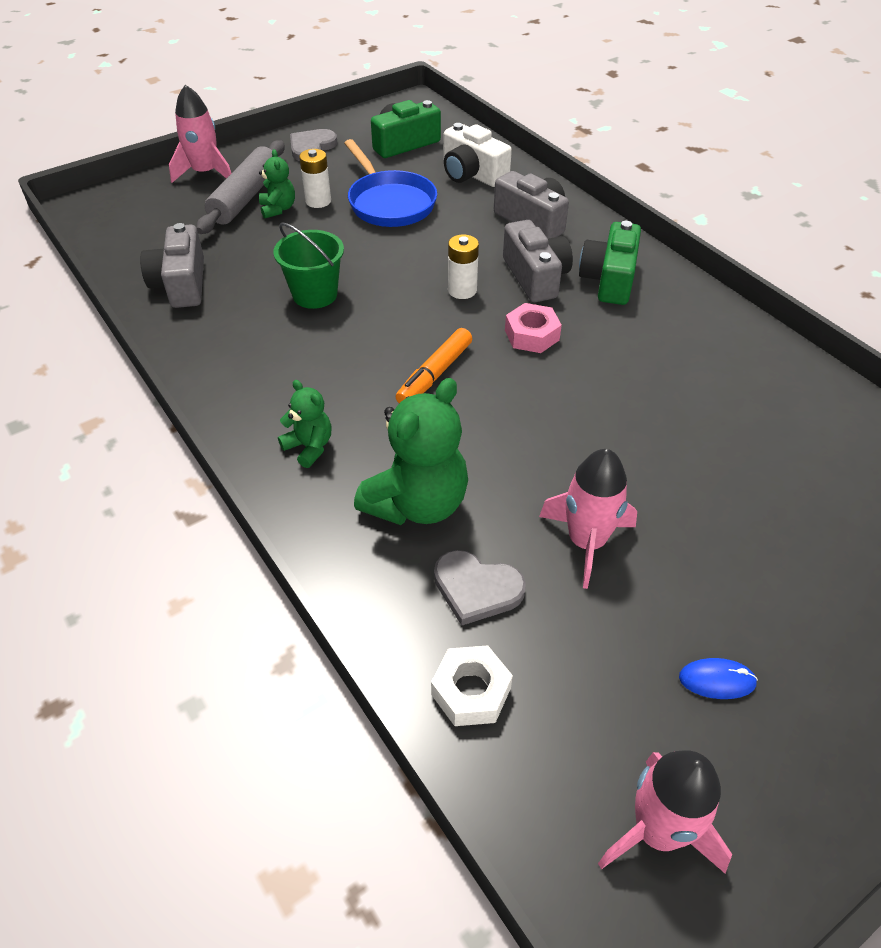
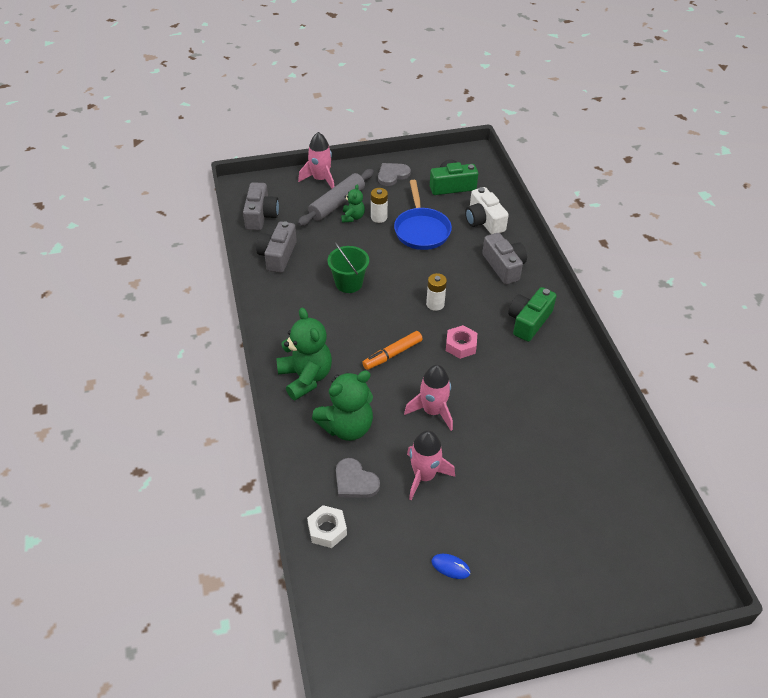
camera: 20 degrees right, 0 degrees up
(309, 447) = (305, 377): green teddy bear -> green teddy bear, size x1.91
(535, 277) = (484, 307): grey camera -> grey camera (261, 215)
(658, 831) = (381, 621): pink rocket -> pink rocket (433, 411)

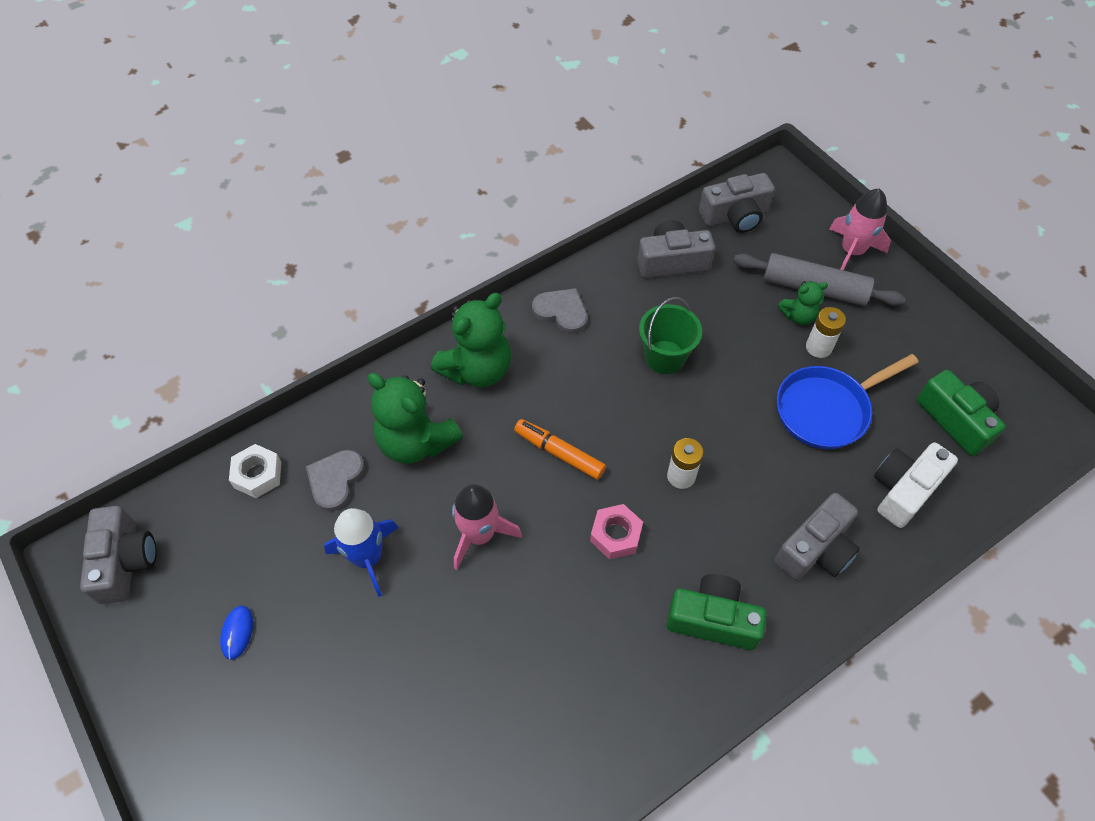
camera: 70 degrees right, 10 degrees up
(363, 636) = (125, 561): none -> grey camera
(392, 175) = (924, 333): grey heart -> grey heart (561, 312)
(424, 476) = (367, 558): pink rocket -> blue rocket

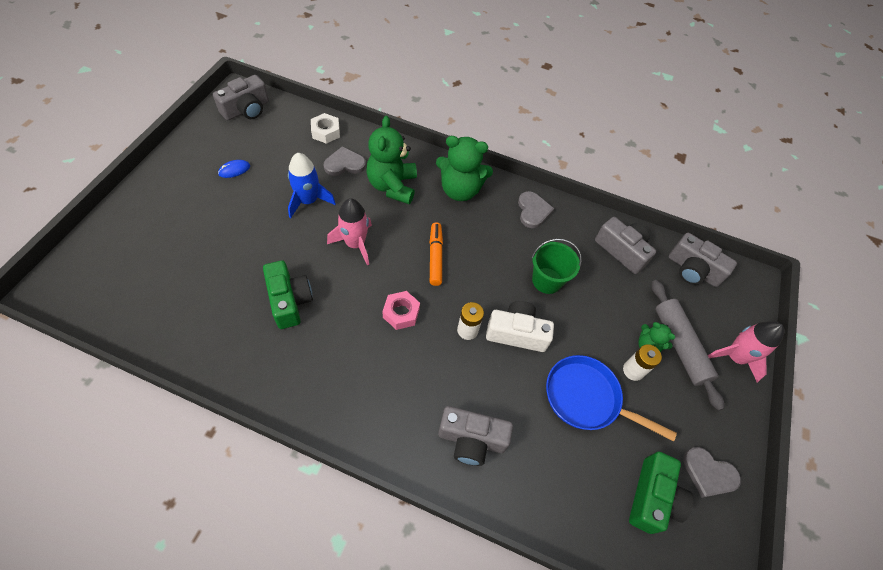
camera: 50 degrees right, 0 degrees up
(712, 619) = (378, 396): green camera -> green camera (289, 300)
(904, 490) = (562, 482): white camera -> white camera (516, 333)
(955, 357) = (708, 473): none -> grey heart

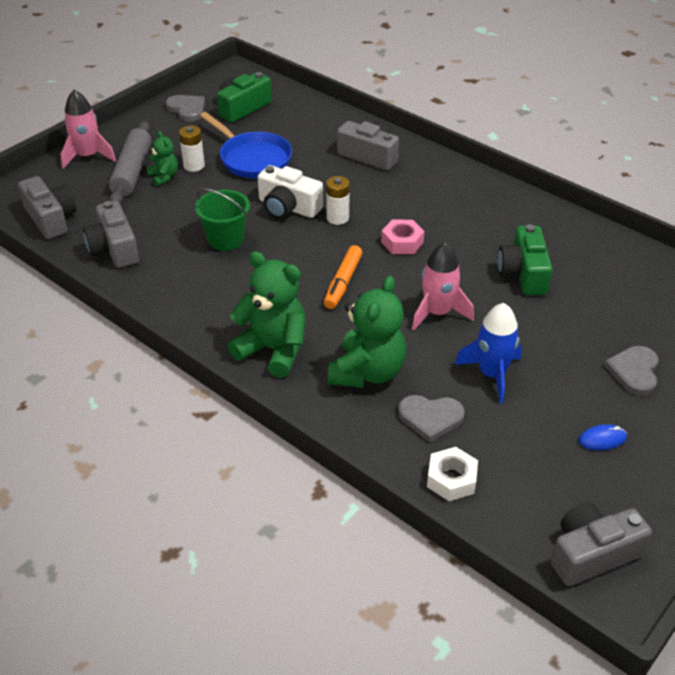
camera: 155 degrees left, 15 degrees down
(533, 211) = (190, 307): grey heart -> grey heart (634, 371)

